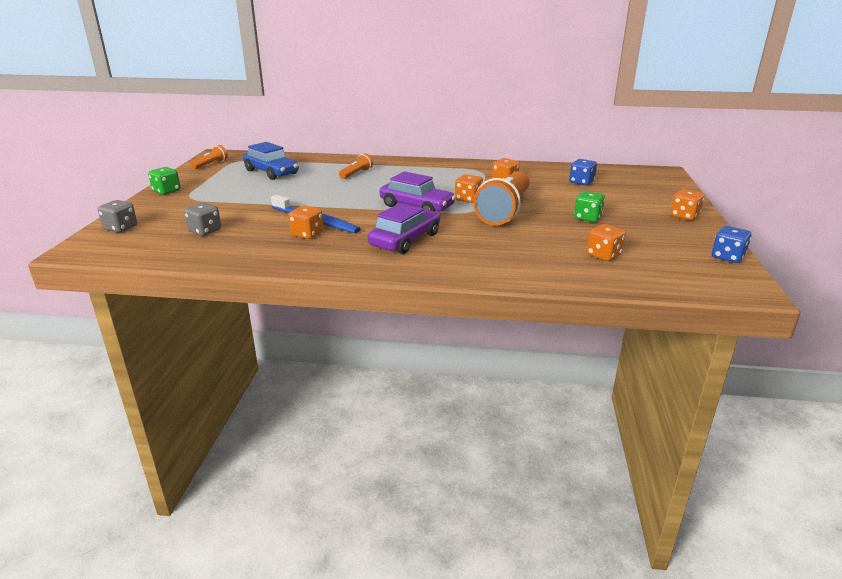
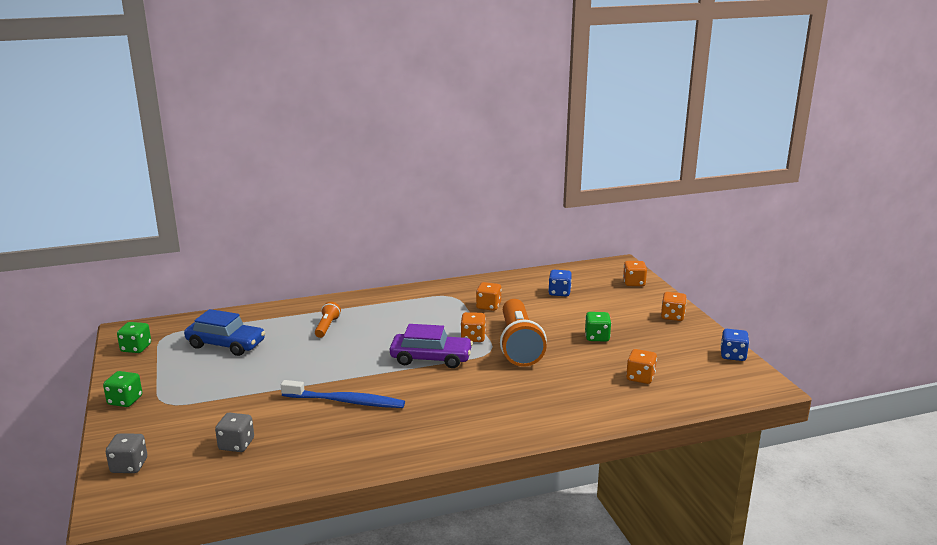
camera: 25 degrees left, 5 degrees down
(210, 164) = (136, 348): orange flashlight -> green dice
(307, 234) = (353, 421): orange dice -> orange dice (634, 283)
(405, 240) = (457, 403): purple car -> none

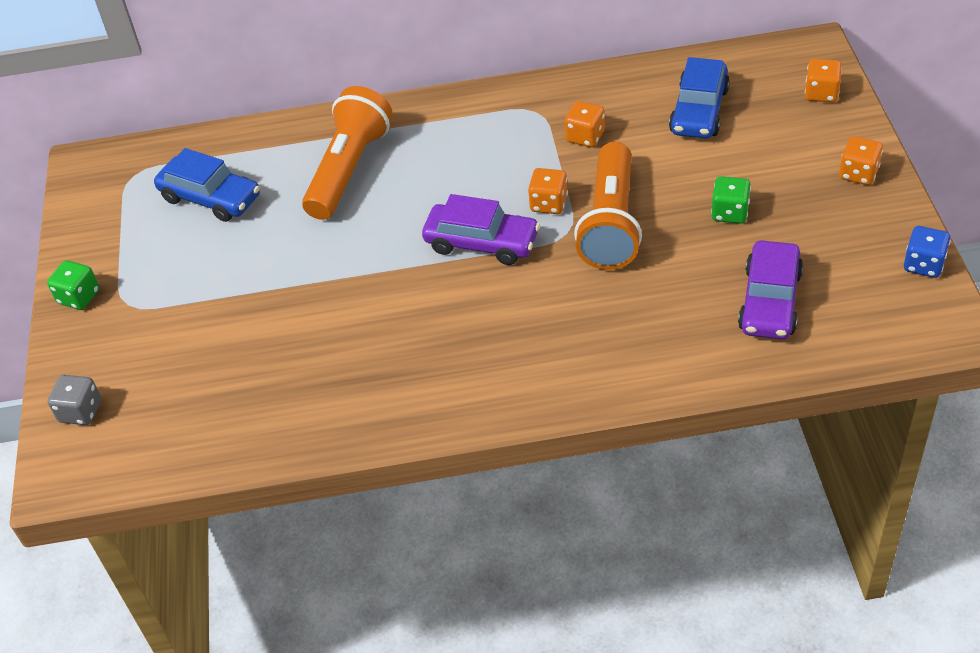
camera: 15 degrees right, 25 degrees up
(136, 348) = (95, 198): green dice -> none
(236, 444) = (209, 386): grey dice -> none
(327, 327) = (349, 169): orange flashlight -> orange flashlight, size x2.18
(346, 401) = (354, 319): blue toothbrush -> none
(559, 292) = (699, 111): blue dice -> blue car
(640, 377) = (770, 301): orange dice -> purple car

